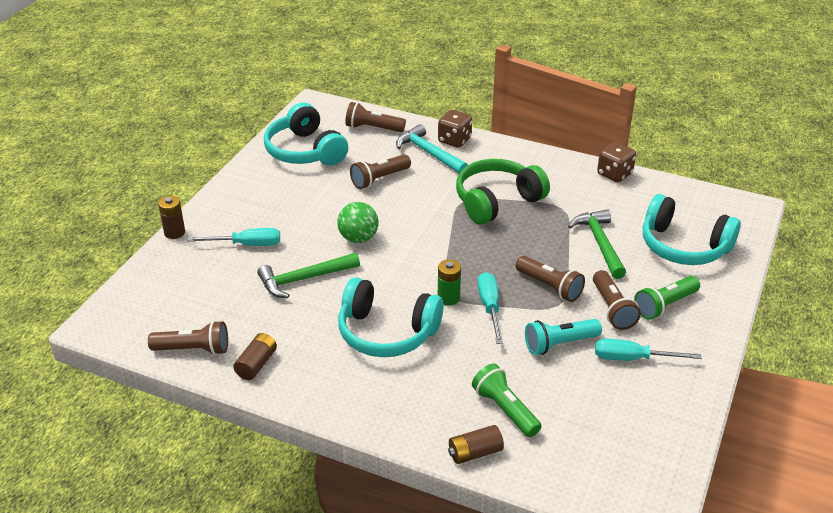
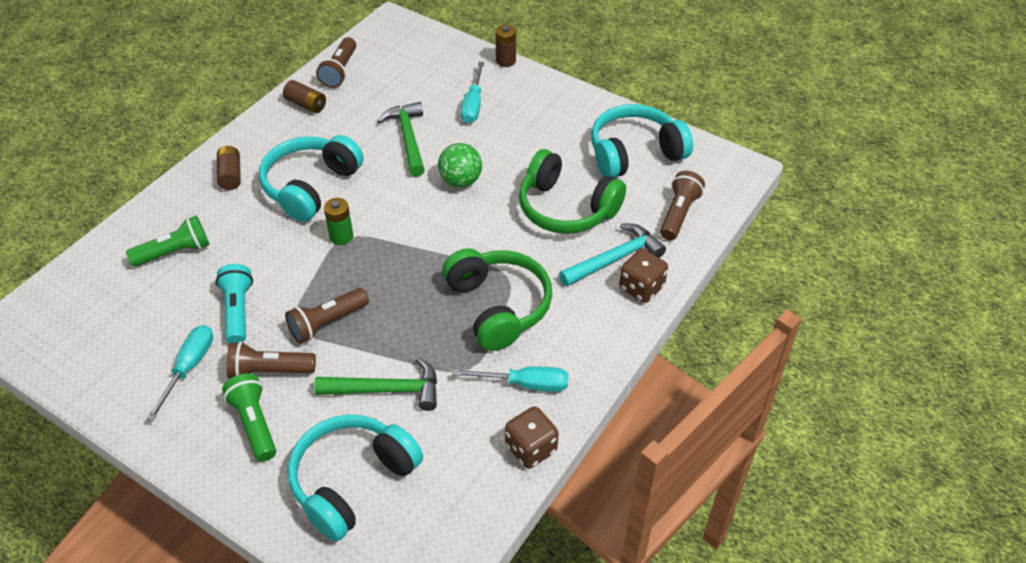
camera: 100 degrees right, 10 degrees up
(379, 179) = (566, 208): brown flashlight -> green headphones
(475, 453) = (138, 224): brown battery -> brown battery (230, 175)
(489, 307) = (315, 266): turquoise screwdriver -> turquoise screwdriver (525, 384)

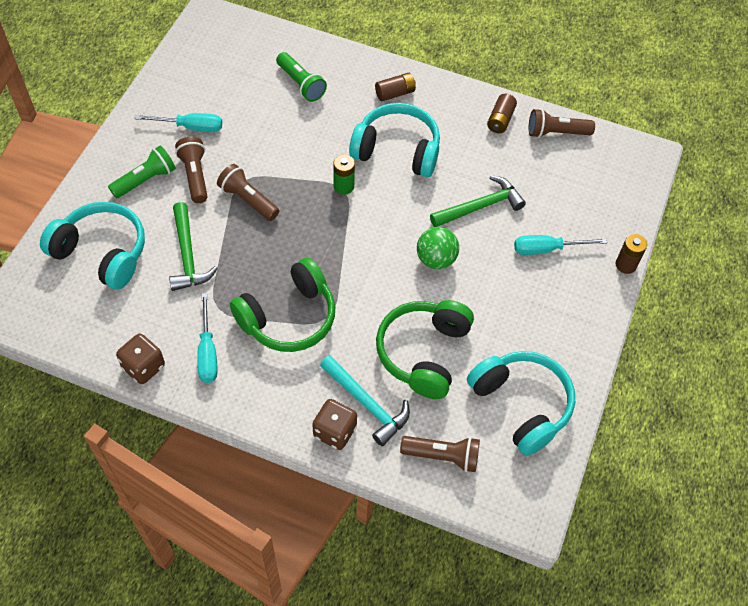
camera: 75 degrees right, 10 degrees up
(238, 311) = (249, 140): turquoise flashlight -> none

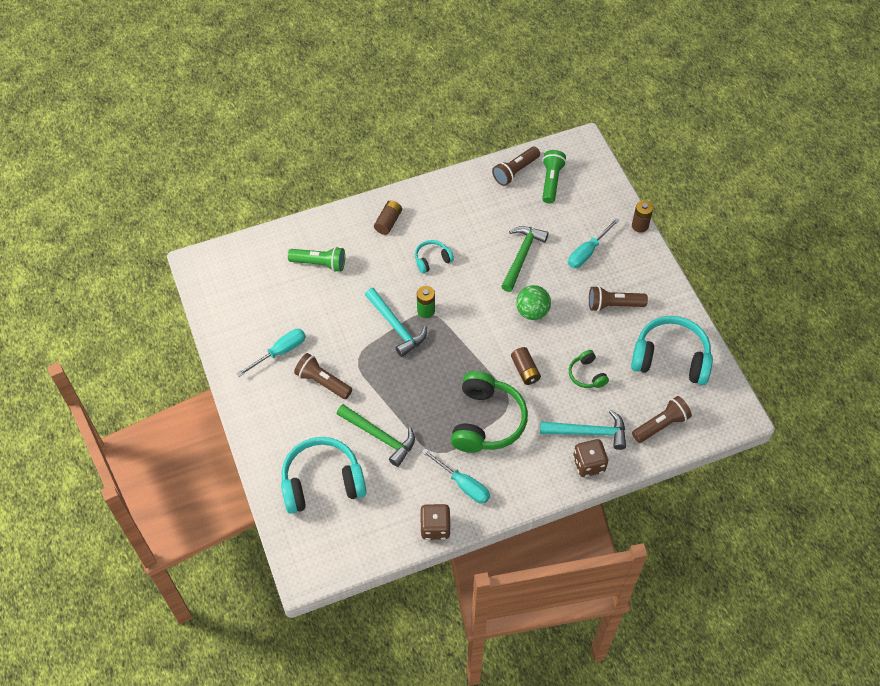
camera: 40 degrees left, 0 degrees up
(145, 180) = (293, 412): green flashlight -> green flashlight (551, 181)
(248, 200) = (376, 369): brown flashlight -> brown flashlight (614, 305)
(304, 179) = (396, 326): none -> turquoise hammer
(397, 150) = (432, 260): turquoise headphones -> turquoise headphones, size x0.49
(423, 353) = (587, 374): green headphones -> green headphones, size x0.49
(500, 120) = (473, 189): brown battery -> brown battery (525, 370)

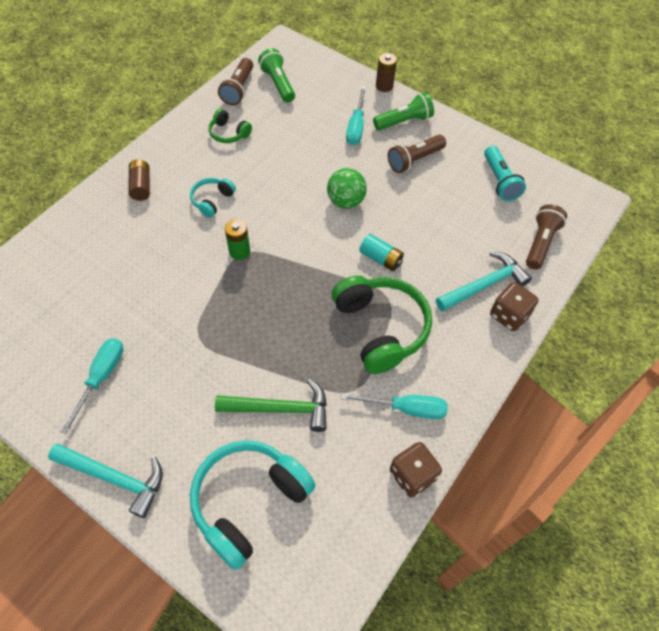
camera: 35 degrees left, 0 degrees up
(319, 263) = (90, 260): green flashlight -> green flashlight (404, 121)
(322, 382) = (174, 384): brown flashlight -> none
(396, 326) = (218, 282): turquoise hammer -> turquoise hammer (115, 478)
(522, 256) = (298, 157): green hammer -> none
(525, 370) = (380, 258): brown battery -> turquoise battery
(587, 374) = (440, 233): green headphones -> green headphones (229, 133)
(670, 358) = (499, 181): turquoise headphones -> turquoise flashlight

